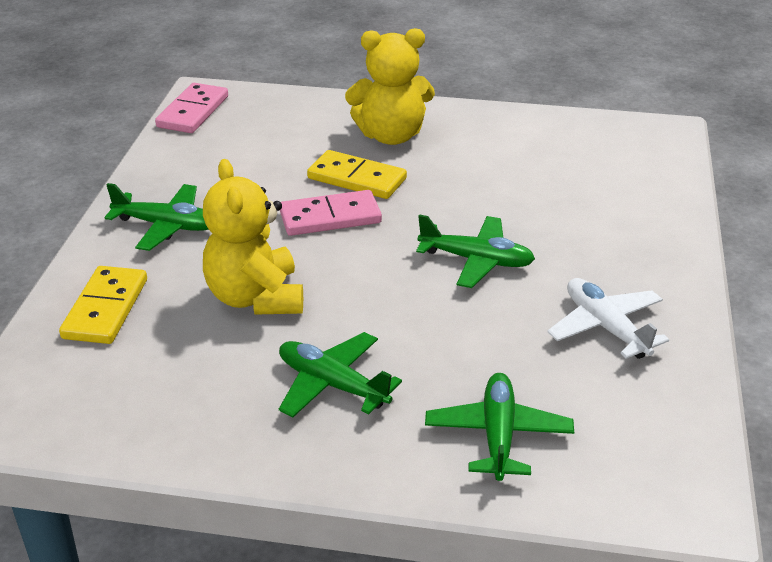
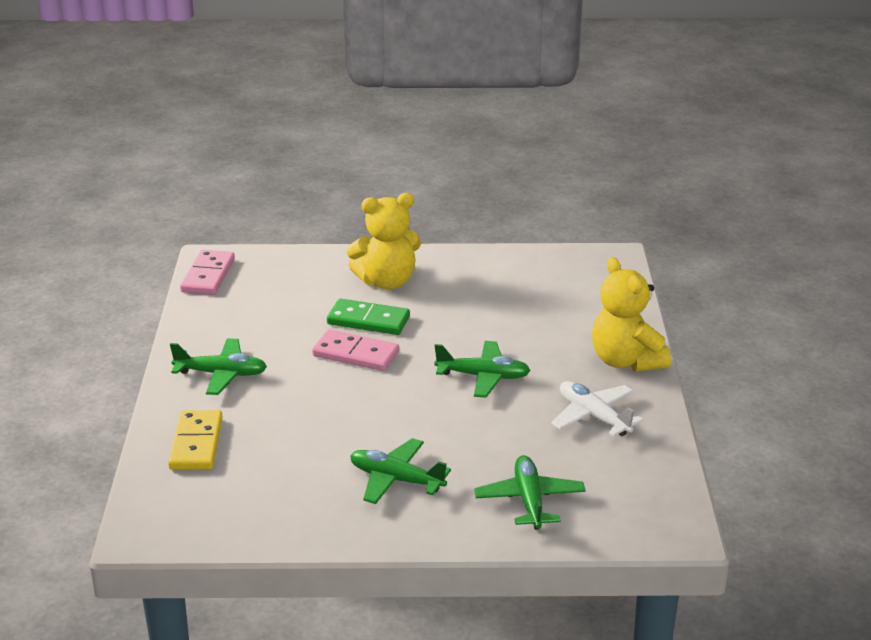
camera: 10 degrees left, 5 degrees down
(256, 298) = (315, 423): yellow teddy bear -> yellow teddy bear (626, 361)
(330, 217) = (356, 354): pink domino -> pink domino turned 45 degrees clockwise
(357, 178) = (368, 320): yellow domino -> green domino

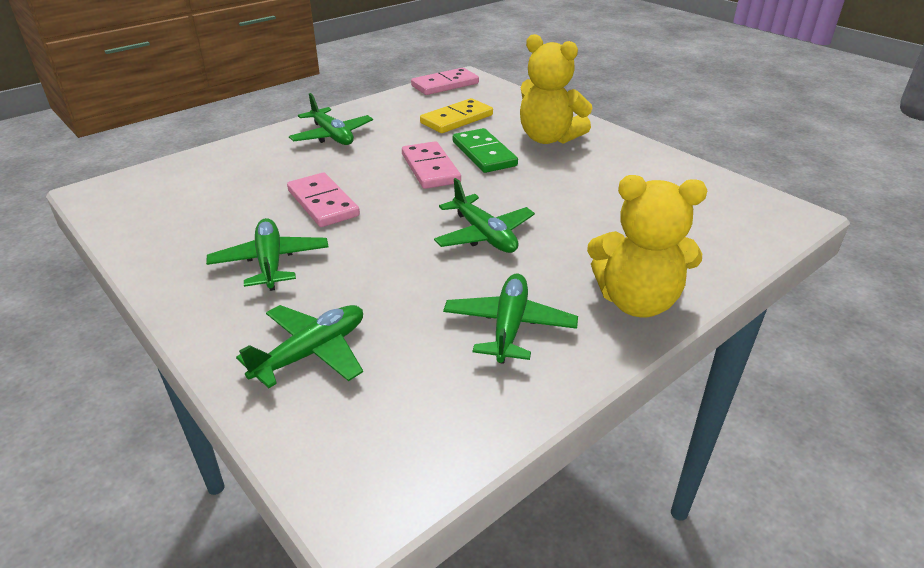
camera: 50 degrees right, 5 degrees up
(196, 443) = (233, 163): yellow domino -> yellow domino (457, 119)
(339, 425) = (323, 203): none -> pink domino
(593, 416) = (509, 326): white plane -> green plane
(626, 361) = (636, 301): yellow teddy bear -> yellow teddy bear turned 105 degrees counterclockwise

